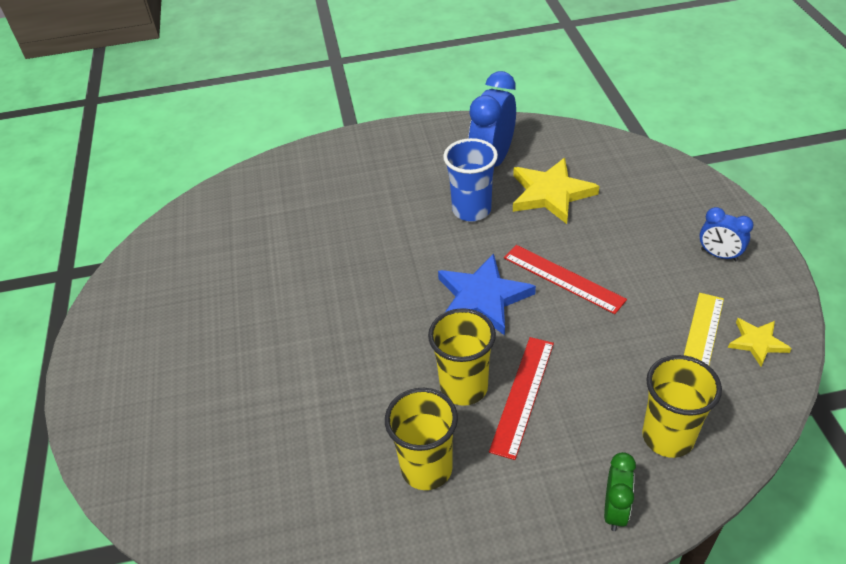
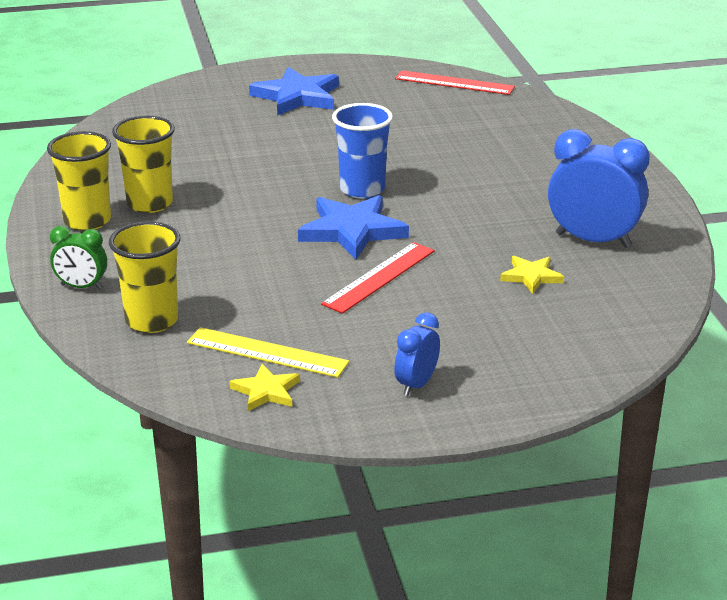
camera: 85 degrees right, 15 degrees down
(175, 353) = (297, 97): none -> blue star
(464, 387) = (234, 220): yellow cup -> yellow cup (87, 221)
(471, 210) = (496, 226): blue cup -> blue cup (362, 189)
(522, 395) = (219, 248): red ruler -> red ruler (454, 83)
(551, 193) = (531, 276): yellow star -> yellow star, size x0.54

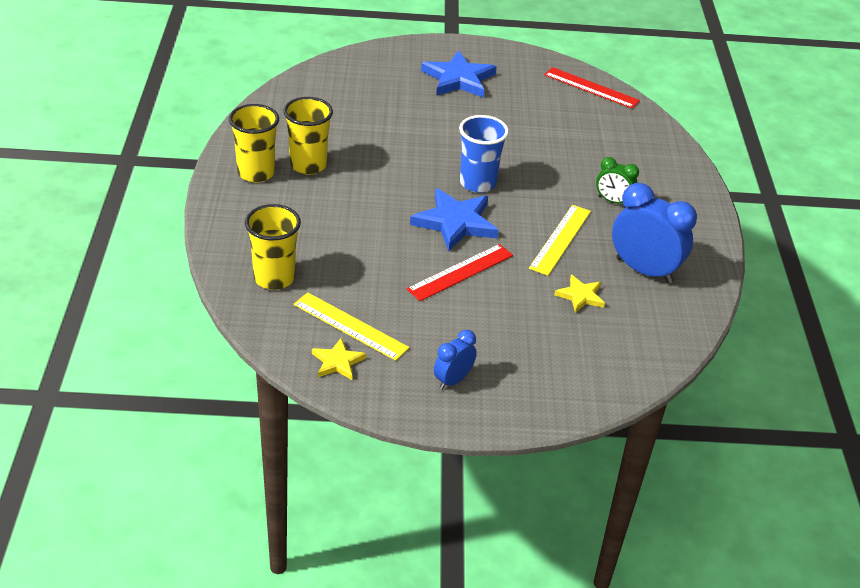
camera: 10 degrees right, 10 degrees up
(81, 287) = (232, 235): green clock -> green clock (612, 201)
(483, 227) = (560, 239): none -> yellow ruler

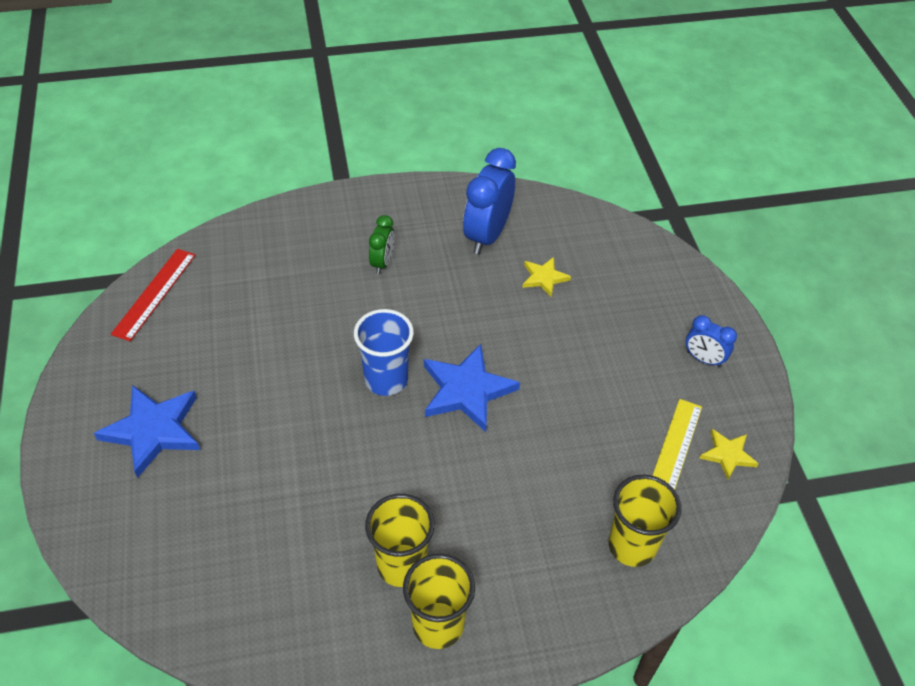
camera: 100 degrees left, 10 degrees up
(460, 272) = (548, 374): red ruler -> none
(560, 239) = (462, 299): yellow ruler -> none

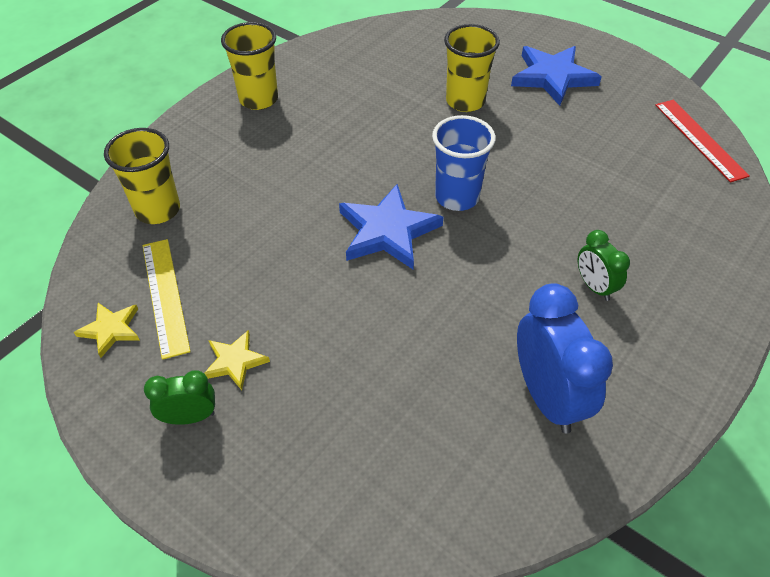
camera: 140 degrees right, 0 degrees up
(401, 565) = (312, 110): yellow cup -> yellow cup (465, 101)
(544, 278) = (435, 390): yellow star -> yellow star (235, 361)
(703, 359) = (190, 417): blue clock -> green clock

